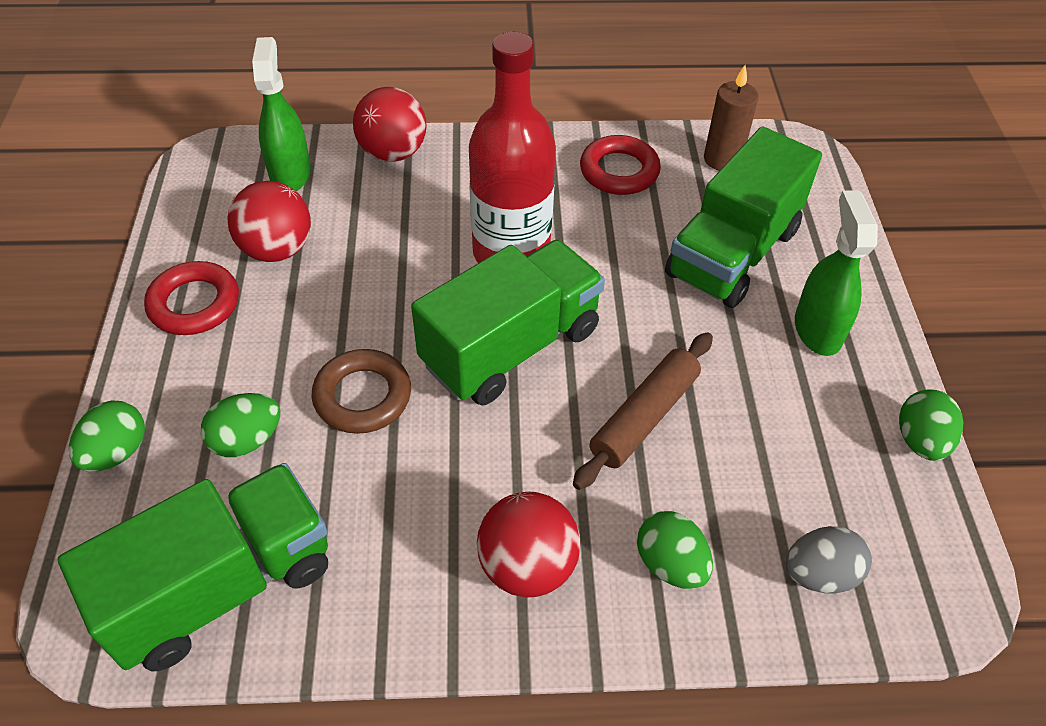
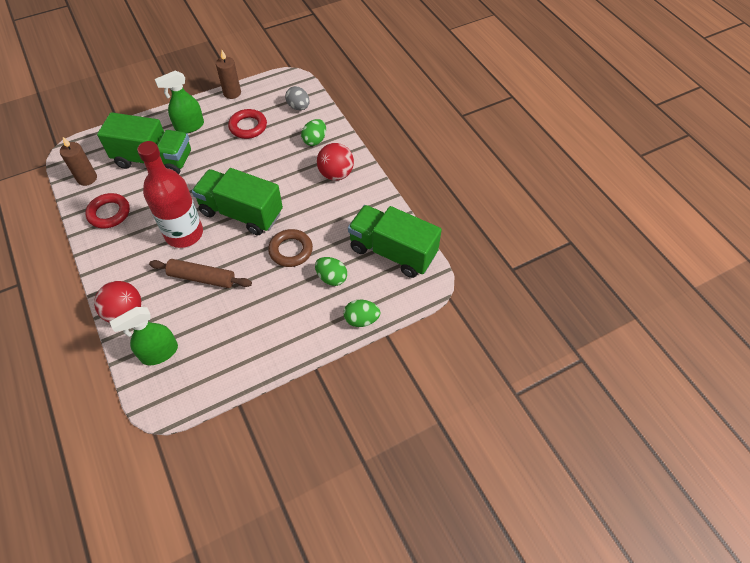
camera: 115 degrees left, 5 degrees up
(194, 304) = (270, 341): red ring -> red ring (248, 126)
(277, 249) = (220, 327): red ball -> none
(644, 417) = (257, 163): brown rolling pin -> brown rolling pin (202, 278)
(920, 441) = (232, 93): green egg -> brown candle

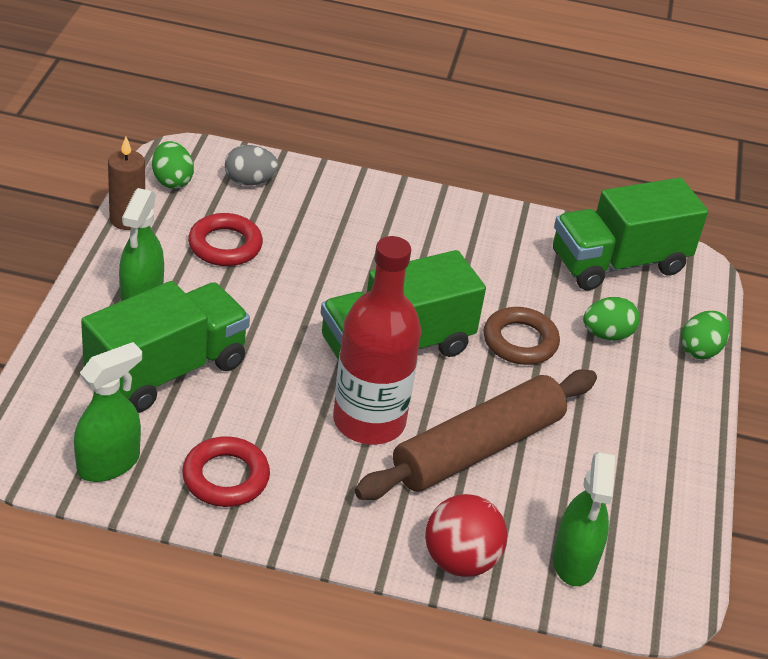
camera: 55 degrees left, 15 degrees down
(87, 178) = (109, 463): brown candle -> green spray bottle
(202, 278) = (477, 448): brown rolling pin -> brown rolling pin, size x1.56
(315, 140) = (338, 207): green egg -> green egg (172, 181)
(336, 174) = (427, 227): red ball -> none

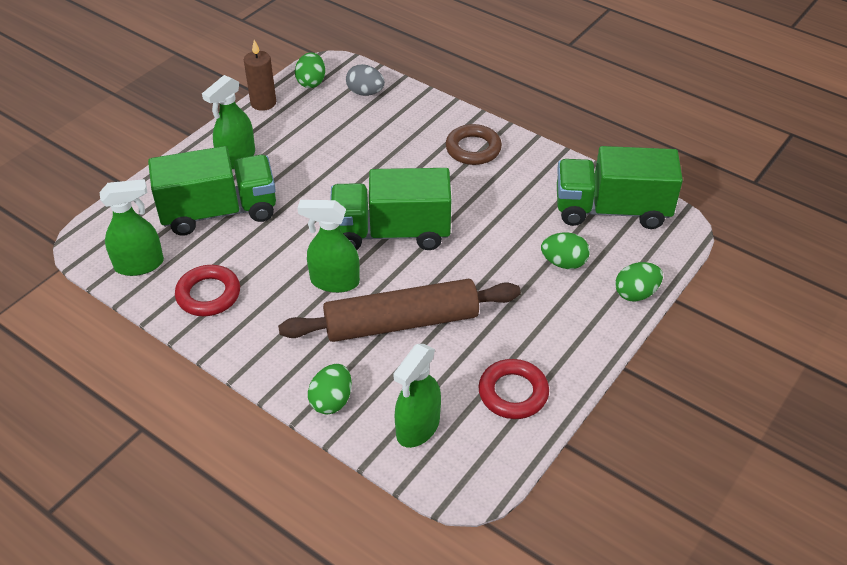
camera: 30 degrees right, 5 degrees up
(225, 245) = (317, 134): red ring -> red ring (513, 393)
(369, 421) = (334, 281): red bottle -> green spray bottle
(460, 560) = (331, 401): red ball -> green egg
(520, 341) = (489, 251): brown ring -> brown ring (473, 149)

